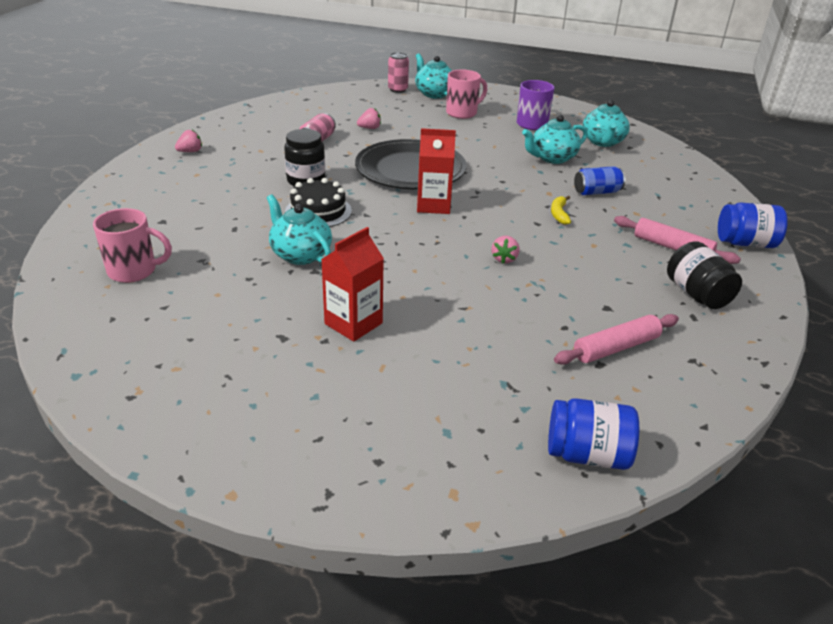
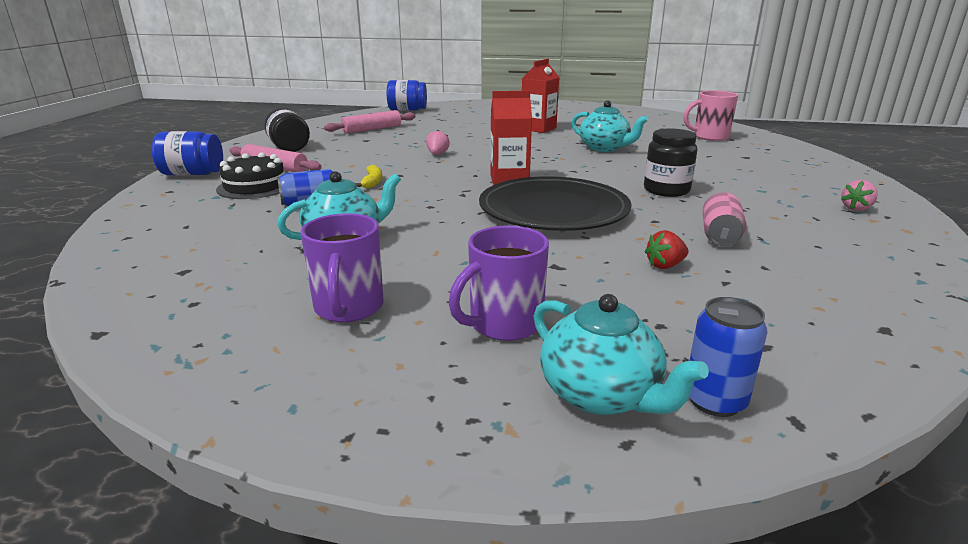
camera: 175 degrees right, 10 degrees down
(318, 211) = (621, 170): black cake -> black cake (255, 186)
(370, 128) = (665, 265): pink strawberry -> red strawberry
(397, 90) = (714, 401): pink can -> blue can
(462, 113) = (504, 324): pink mug -> purple mug
(603, 142) = (226, 277): turquoise teapot -> none

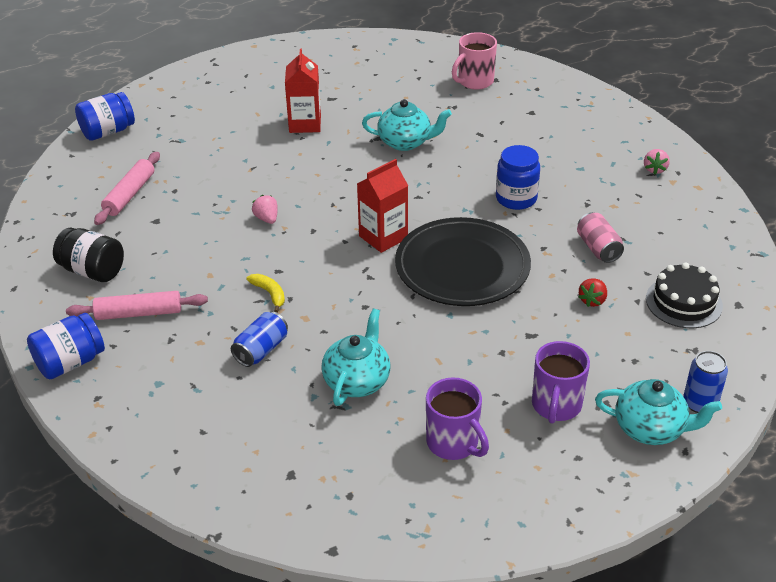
camera: 35 degrees left, 15 degrees up
(255, 186) = (171, 351): black cake -> black cake (683, 302)
(666, 190) = (516, 198): black jar -> blue jar

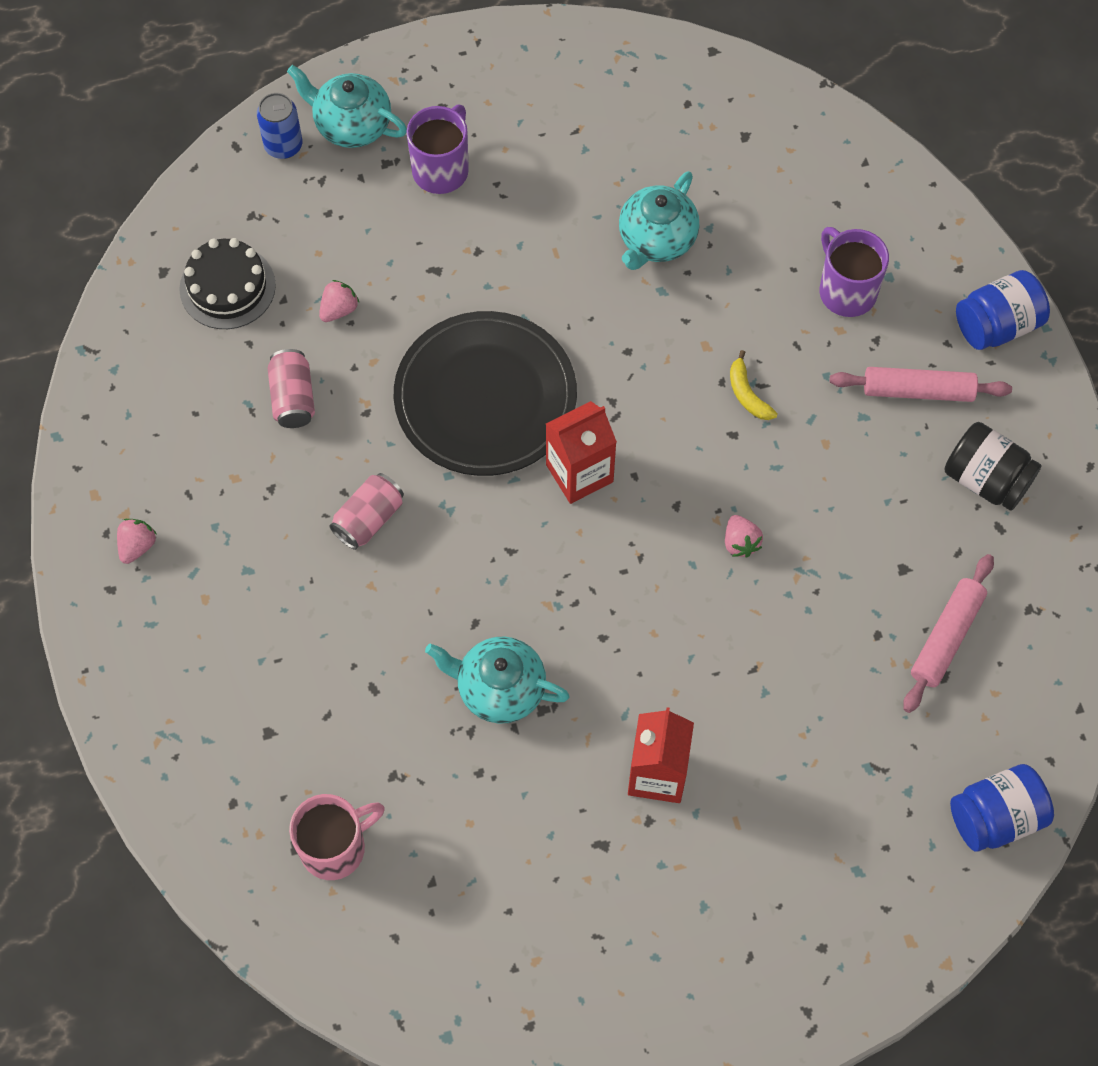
camera: 170 degrees left, 25 degrees up
(261, 350) = (765, 304): blue can -> none
(453, 443) = (567, 143): purple mug -> purple mug (846, 291)
(516, 198) = (368, 519): blue jar -> pink can
(592, 300) = (339, 309): red strawberry -> pink strawberry

